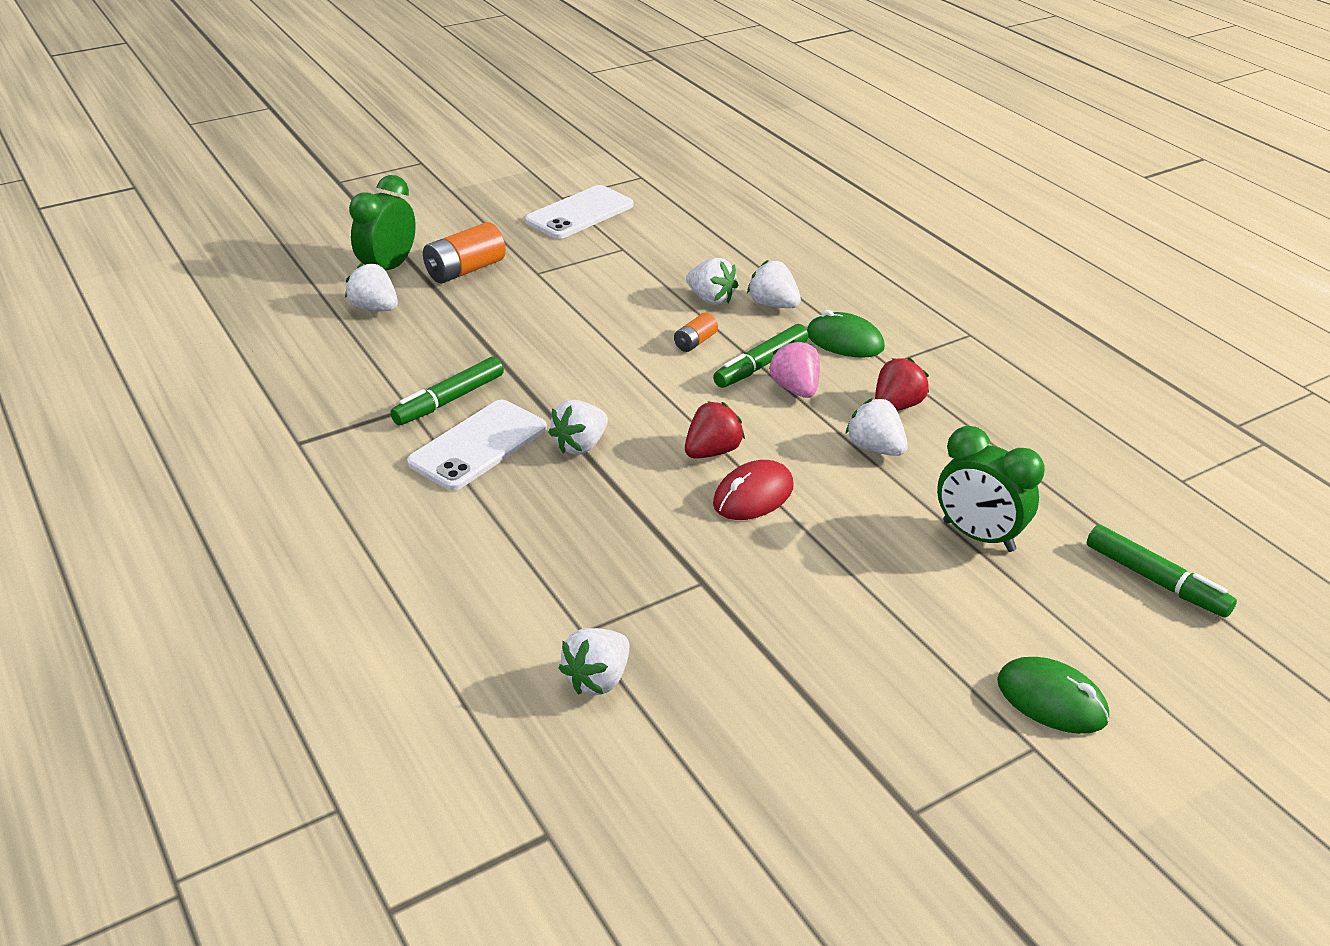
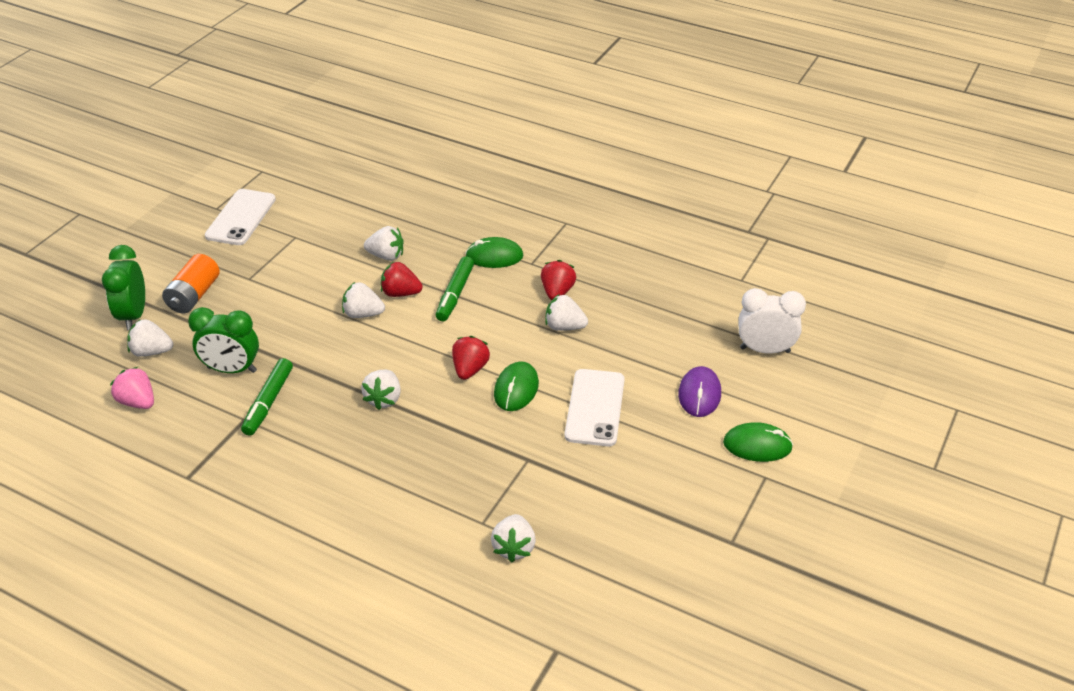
camera: 30 degrees left, 5 degrees up
(478, 445) = (316, 427): white phone -> white phone (595, 407)
(695, 342) = (400, 293): orange battery -> red strawberry
(753, 495) = (516, 389): red mouse -> green mouse
(773, 305) = (430, 245): white strawberry -> white strawberry (363, 314)
(795, 389) = (489, 303): pink strawberry -> pink strawberry (138, 402)
(978, 536) = (659, 362): green clock -> green clock (232, 369)
(1009, 598) = (699, 394): none -> purple mouse
(1155, 580) = (765, 350): green marker -> white clock

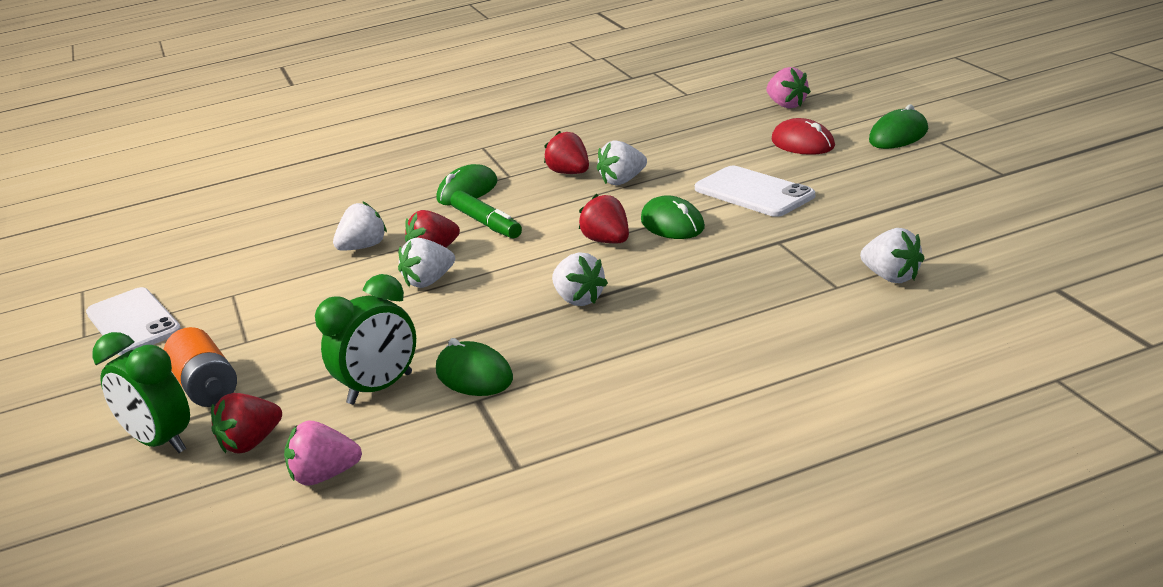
camera: 45 degrees left, 15 degrees down
(151, 351) = (251, 443): white strawberry -> red strawberry
(268, 402) = (474, 375): green marker -> green mouse
(699, 394) = (803, 143): purple mouse -> red mouse
(765, 350) = (787, 105): white clock -> pink strawberry

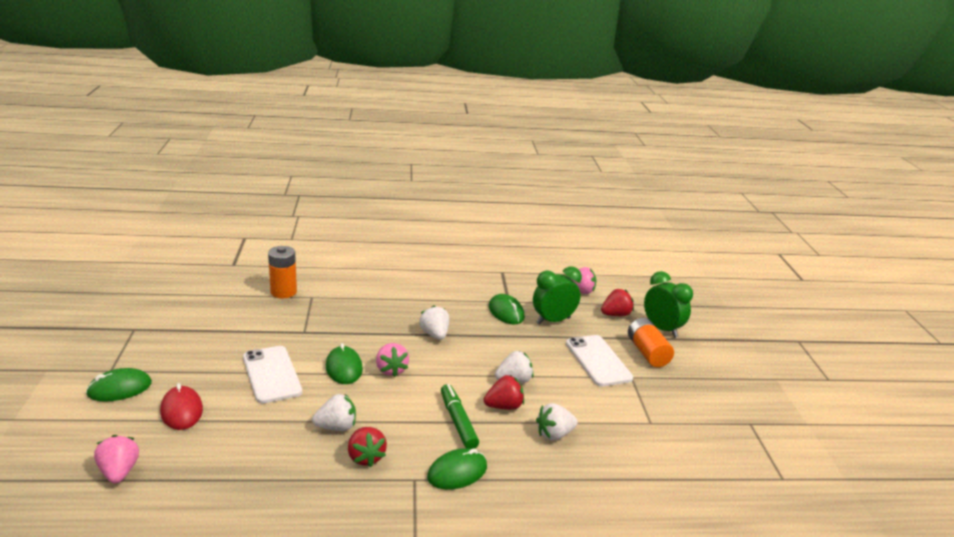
camera: 170 degrees left, 0 degrees up
(133, 322) = (717, 422): white phone -> white phone (598, 361)
(608, 241) = (391, 370): red strawberry -> pink strawberry
(892, 277) = (283, 292): white strawberry -> orange battery

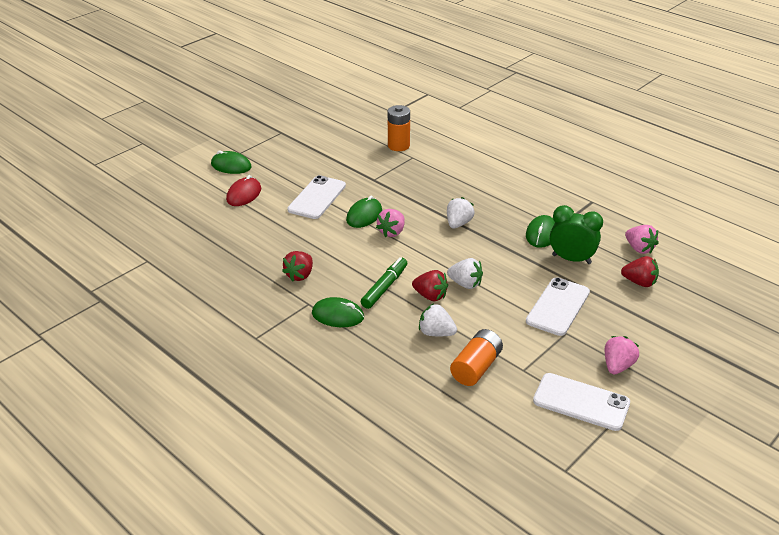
camera: 50 degrees right, 10 degrees up
(119, 472) = (177, 212): pink strawberry -> pink strawberry (617, 366)
(336, 427) = (309, 249): white strawberry -> none
(647, 353) = (614, 324): orange battery -> orange battery (476, 367)
(662, 329) = (665, 315): green clock -> none
(715, 421) = (581, 402): none -> white phone

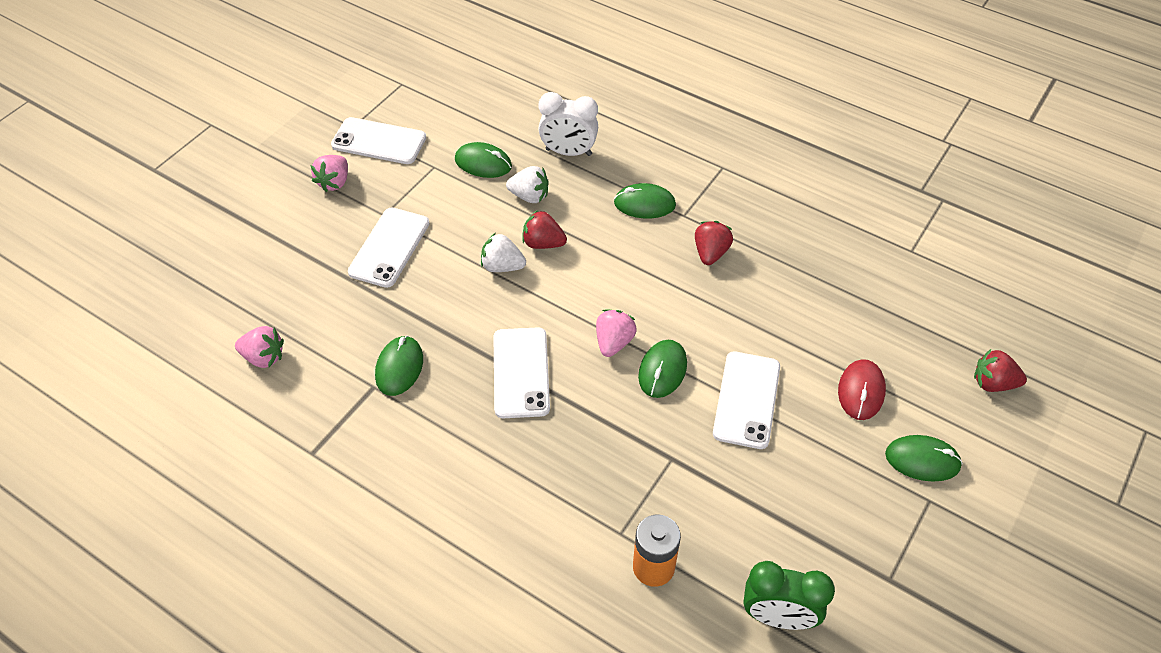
camera: 170 degrees right, 15 degrees up
(384, 287) = (601, 248): green marker -> none
(392, 368) = (568, 152): none -> white clock
(458, 223) = (521, 372): white strawberry -> white phone
(476, 367) = (483, 163): orange battery -> green mouse
(571, 259) = (362, 325): green clock -> green clock (778, 616)
(639, 248) = (264, 357): pink strawberry -> pink strawberry turned 150 degrees clockwise
(639, 282) = (280, 297): red strawberry -> red strawberry (993, 383)

